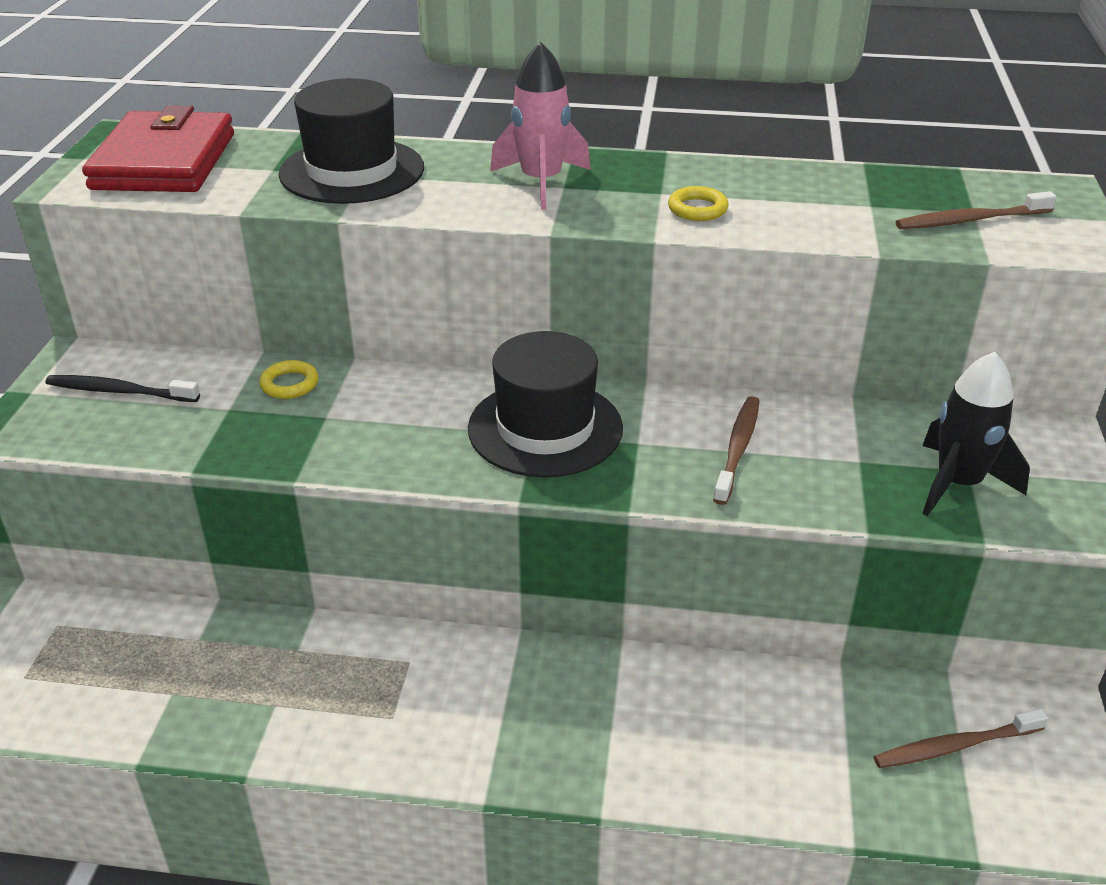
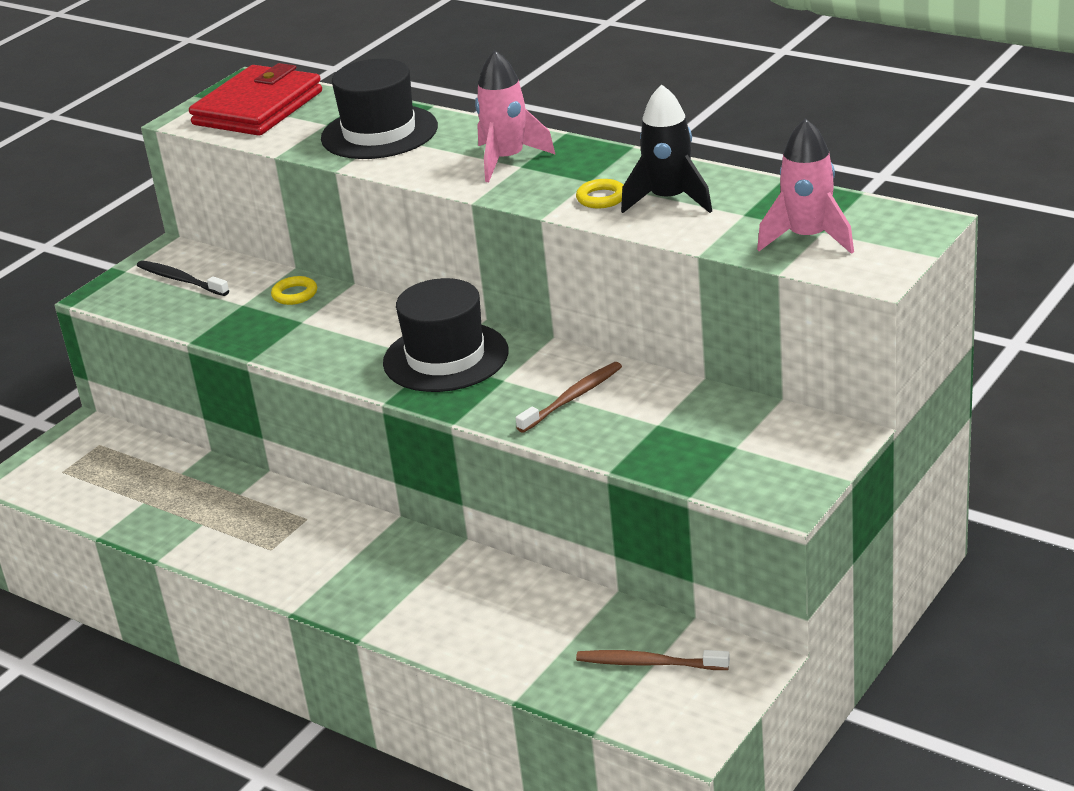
camera: 30 degrees right, 5 degrees down
(958, 483) = (716, 454): black rocket -> black rocket (669, 200)
(969, 220) = (808, 238): brown toothbrush -> pink rocket

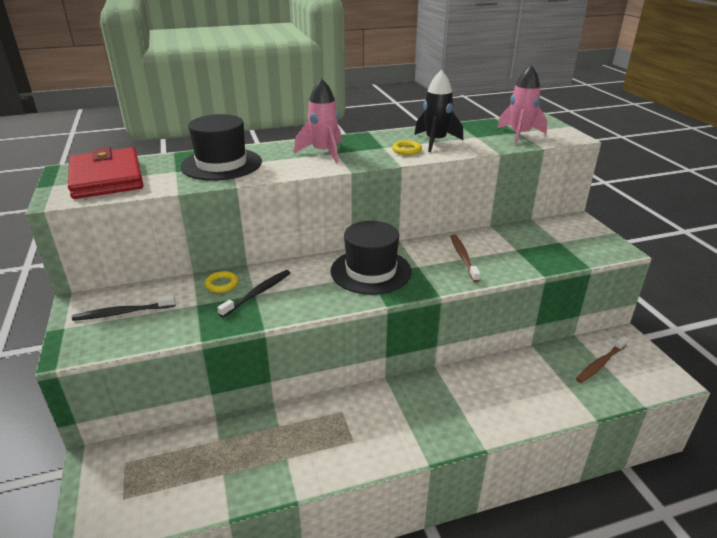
camera: 55 degrees left, 0 degrees up
(307, 321) = (258, 293): none -> black toothbrush

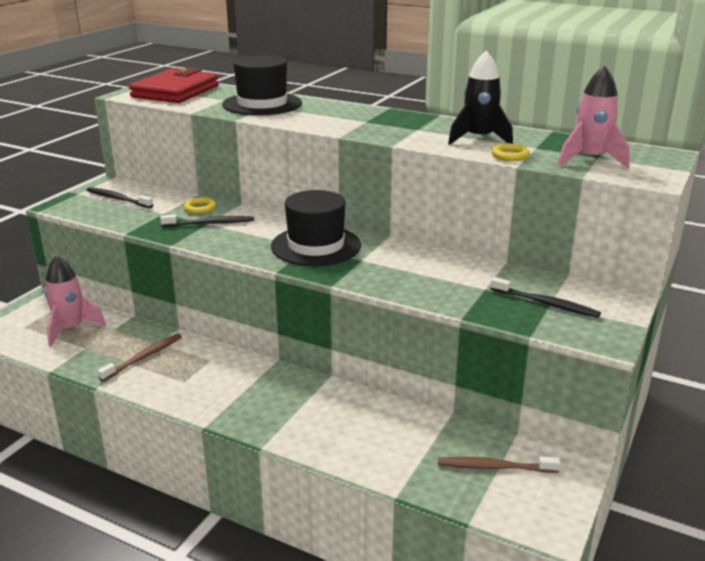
camera: 45 degrees right, 5 degrees down
(323, 152) = (355, 118): pink rocket -> pink rocket (70, 329)
(406, 150) = (430, 137): yellow ring -> yellow ring (510, 156)
(463, 257) = (416, 271): brown toothbrush -> brown toothbrush (144, 357)
(558, 242) = (546, 304): none -> black toothbrush

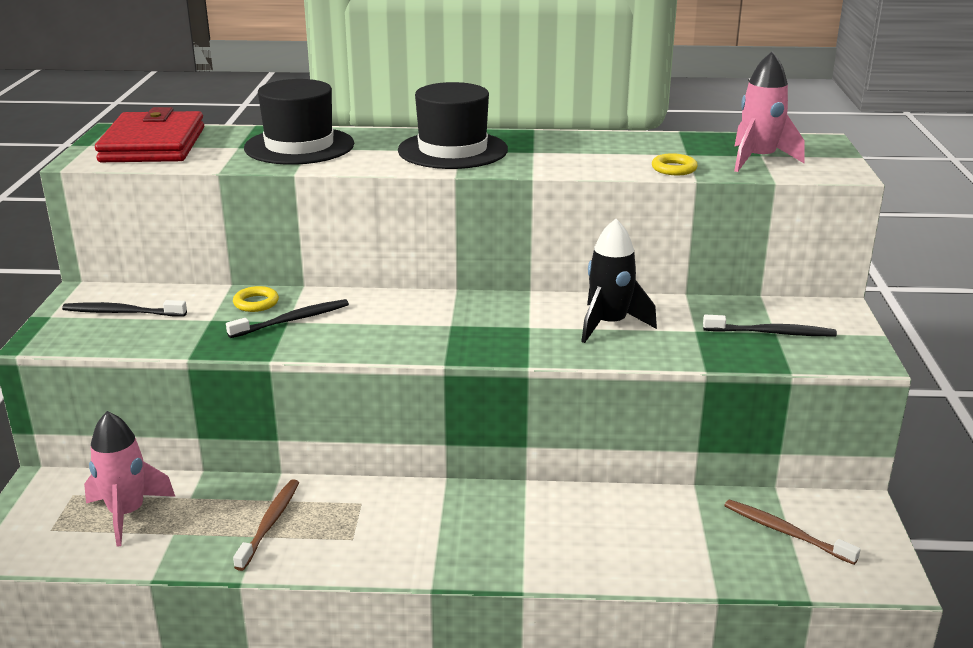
camera: 25 degrees left, 0 degrees up
(316, 246) = (458, 321): black hat -> black hat (453, 150)
(479, 139) = (617, 153): black rocket -> black rocket (609, 324)
(494, 467) = (785, 532): brown toothbrush -> brown toothbrush turned 60 degrees clockwise

